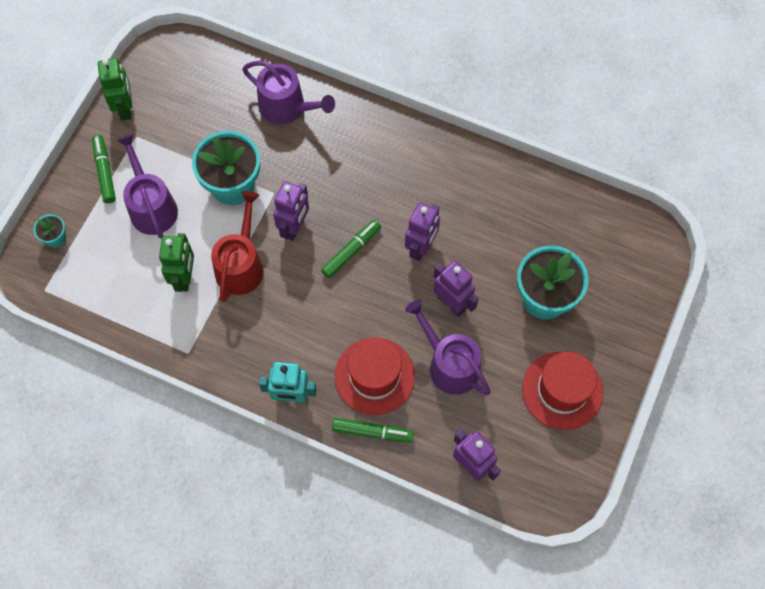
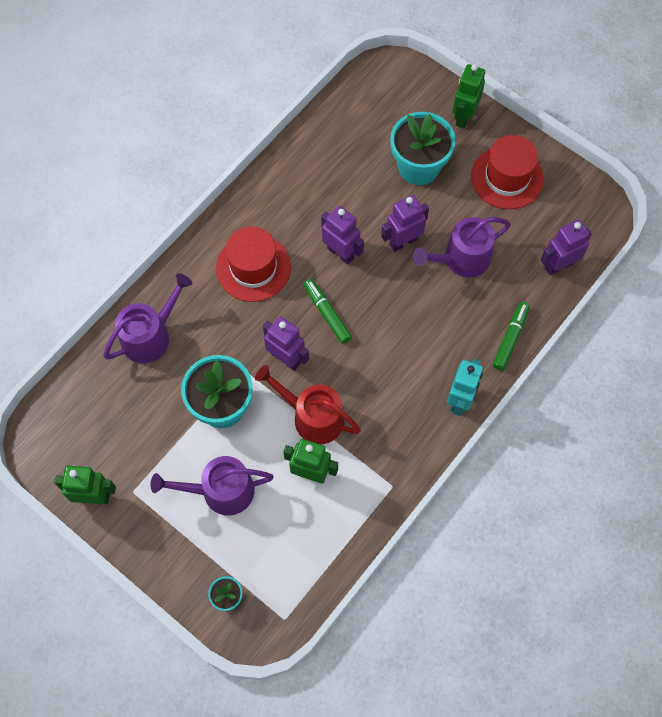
camera: 75 degrees left, 0 degrees up
(105, 172) = (164, 532): green marker -> none
(374, 376) = (457, 323): red hat -> red hat (253, 268)
(623, 330) = (463, 117): none -> green robot

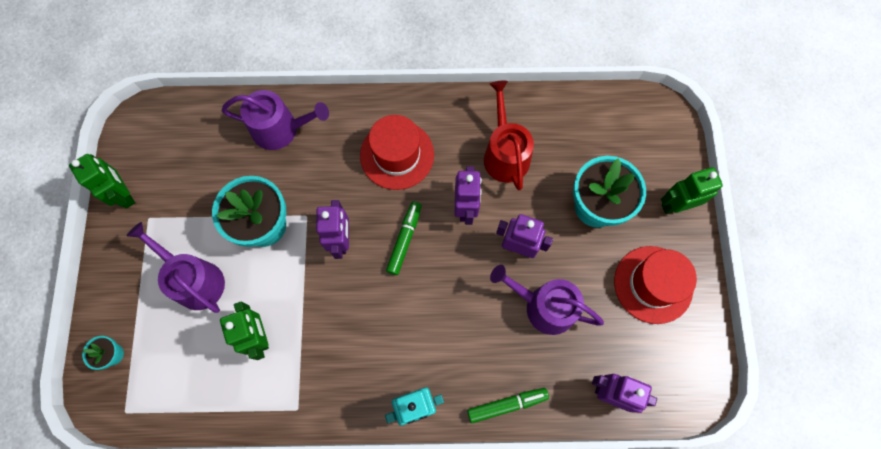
camera: 50 degrees right, 5 degrees up
(312, 417) = (308, 299): red watering can -> red watering can (505, 154)

